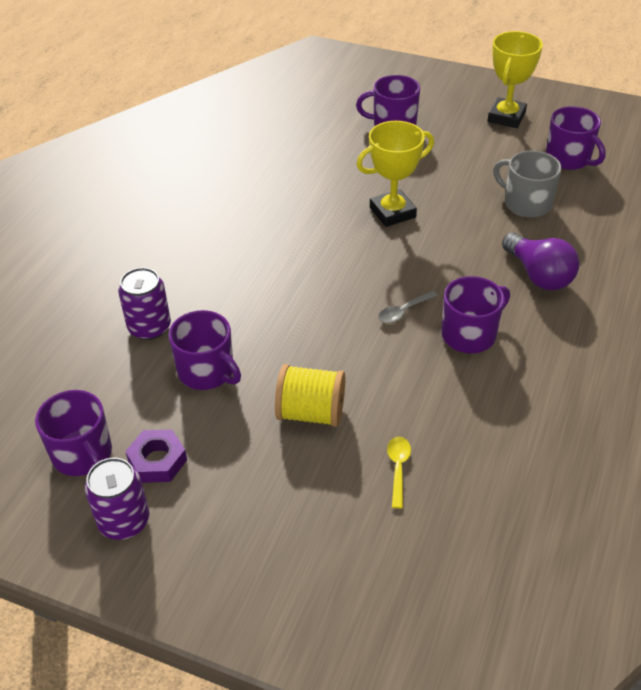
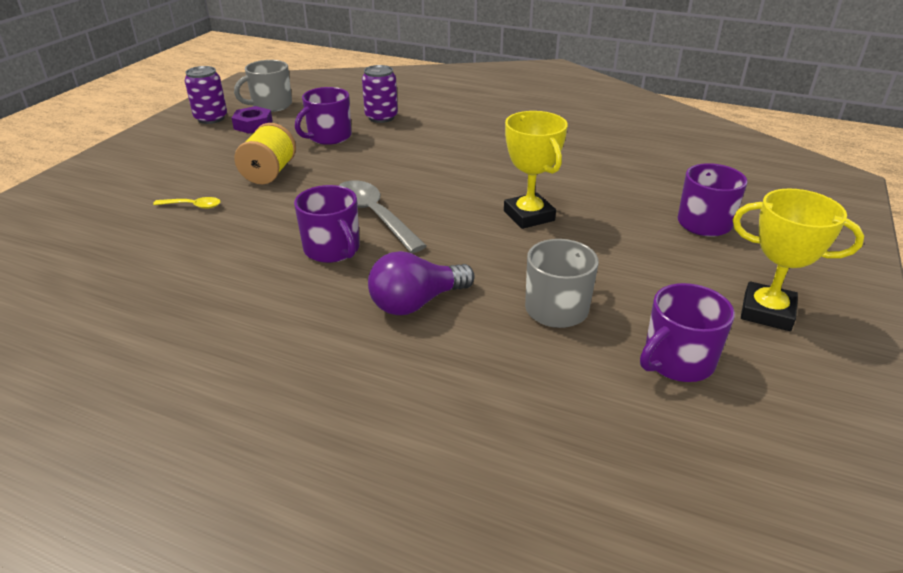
camera: 90 degrees right, 10 degrees down
(83, 455) = (271, 105): purple mug -> grey mug
(403, 311) = (374, 216): grey spoon -> grey spoon, size x2.03

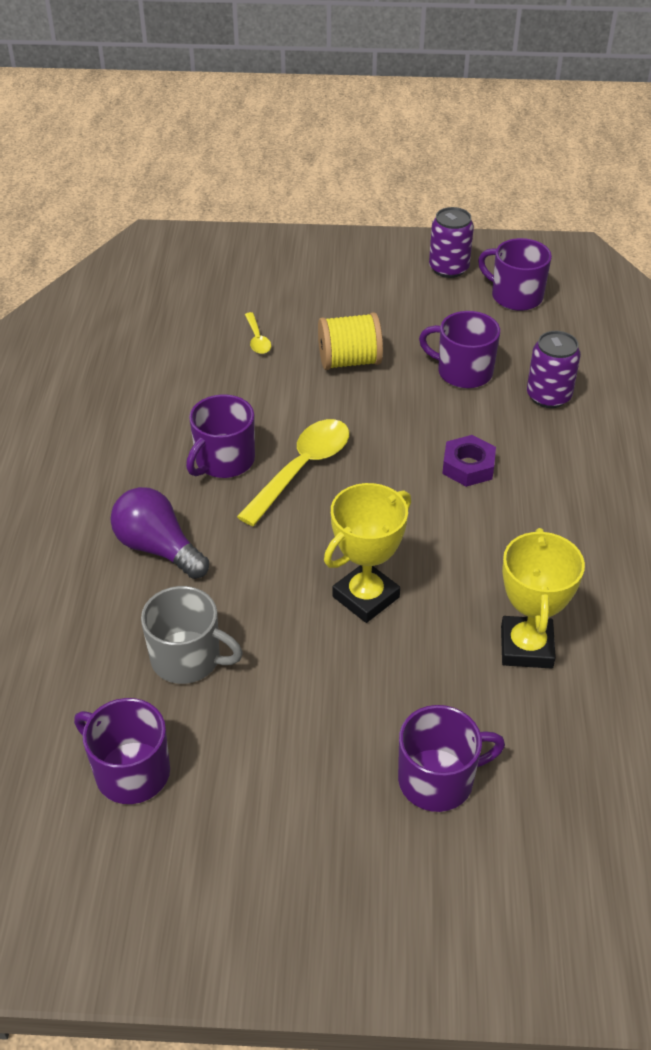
camera: 70 degrees right, 10 degrees up
(253, 125) = (454, 304): purple nut -> purple nut (468, 466)
(271, 105) = (515, 296): grey mug -> purple mug
(374, 216) = (301, 469): grey spoon -> yellow spoon
(767, 312) = (250, 855): yellow trophy -> yellow trophy (526, 647)

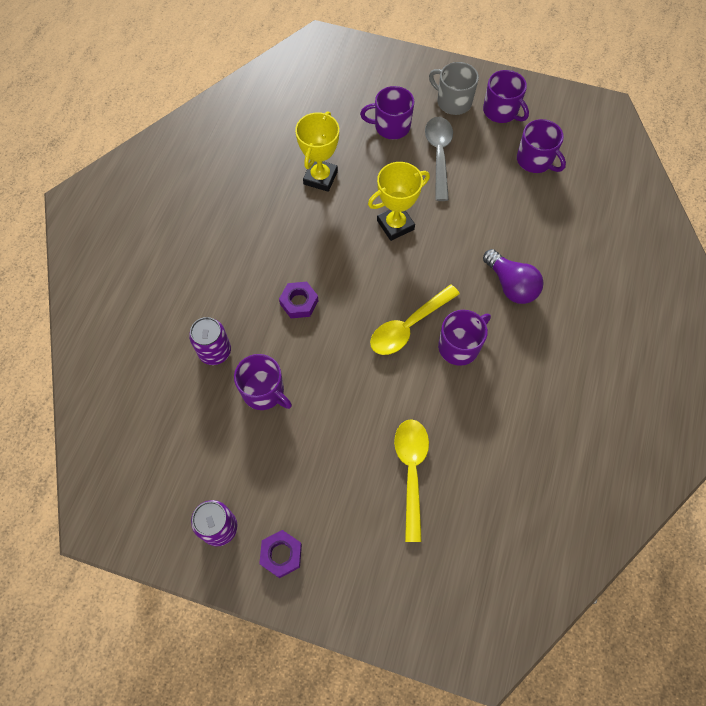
camera: 165 degrees left, 20 degrees up
(188, 658) = (501, 211): grey mug -> grey mug (453, 102)
(257, 339) = (411, 471): yellow spoon -> yellow spoon, size x2.03
(325, 739) = (439, 155): none -> grey spoon
(349, 361) = (345, 425): yellow spool -> none
(375, 263) = (281, 554): none -> purple nut
(515, 296) = (181, 472): purple mug -> purple mug (501, 111)

